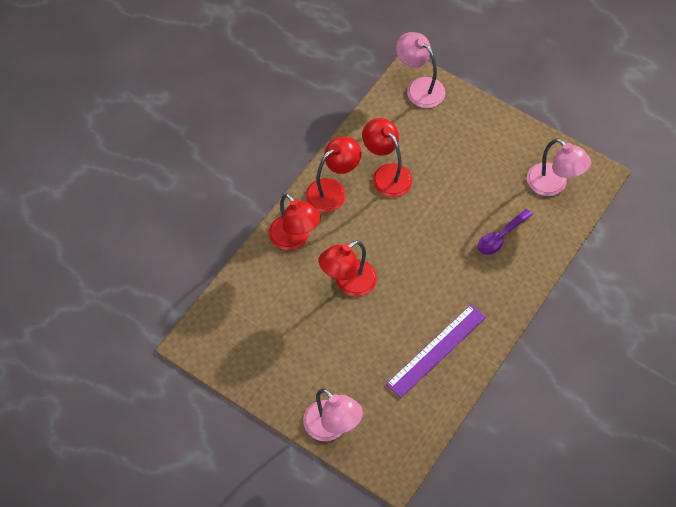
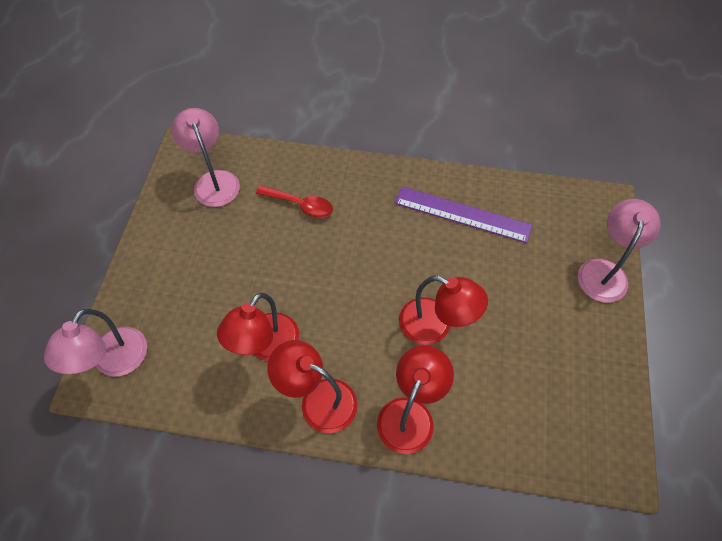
camera: 115 degrees left, 0 degrees up
(500, 237) = (300, 205): purple spoon -> red spoon
(553, 185) = (214, 181): pink lamp -> pink lamp turned 45 degrees counterclockwise

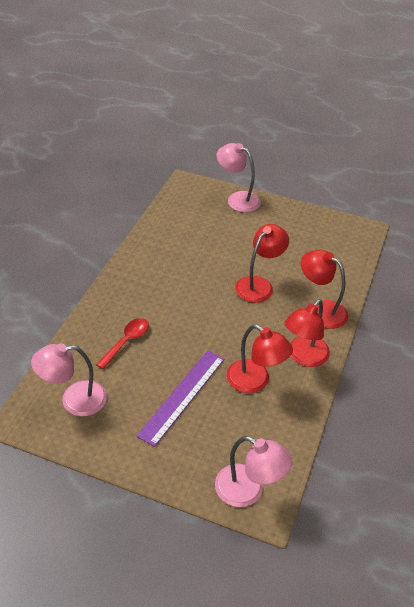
camera: 80 degrees left, 15 degrees down
(462, 214) = (171, 251): purple ruler -> purple ruler (182, 396)

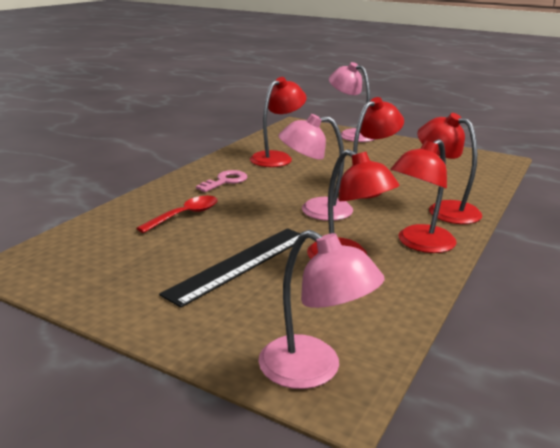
camera: 10 degrees right, 20 degrees down
(74, 400) = (92, 255): pink lamp -> pink lamp (315, 210)
(145, 289) = (225, 181): none -> pink key
(180, 247) = (277, 157): none -> red lamp
(182, 396) = (240, 264): purple ruler -> black ruler

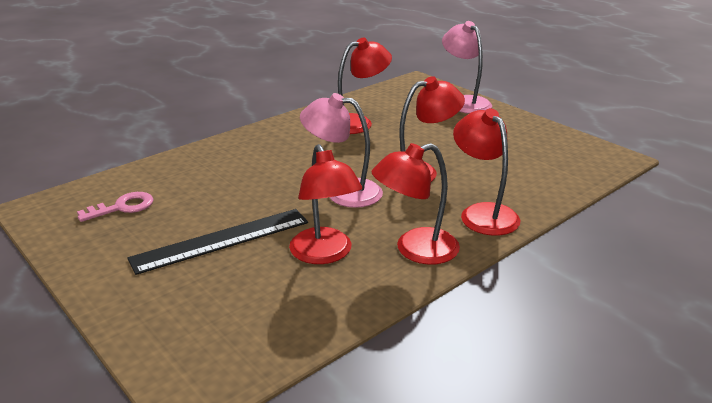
camera: 20 degrees right, 5 degrees up
(185, 215) = (215, 178): red spoon -> none
(225, 181) = (283, 145): pink key -> pink key (123, 207)
(313, 370) = (195, 362): pink lamp -> none

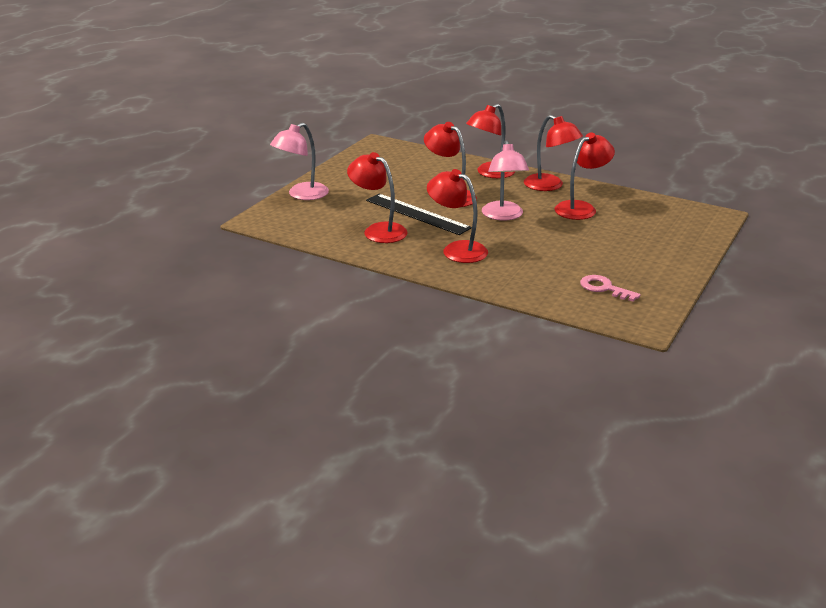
camera: 110 degrees left, 0 degrees up
(221, 240) = (602, 241): black ruler -> black ruler (417, 214)
(285, 150) = (457, 249): none -> red lamp

